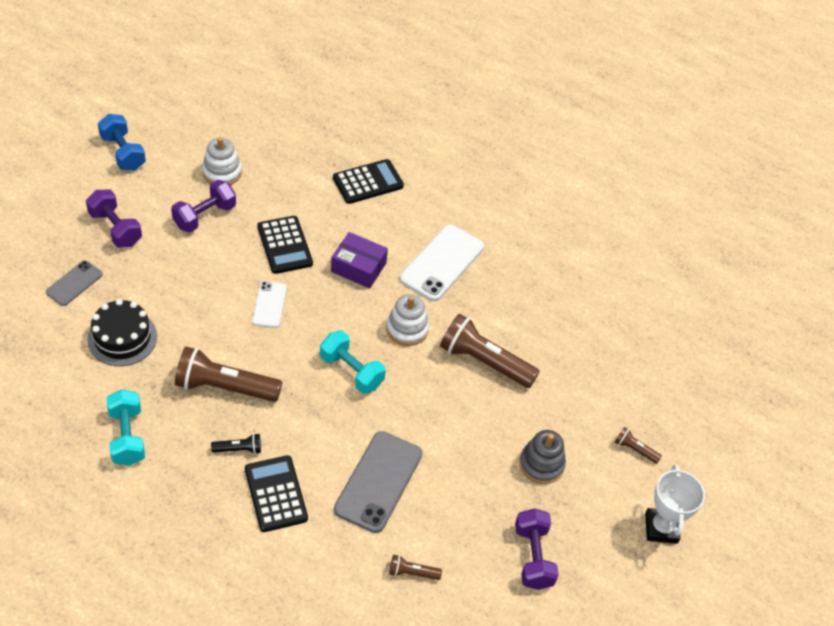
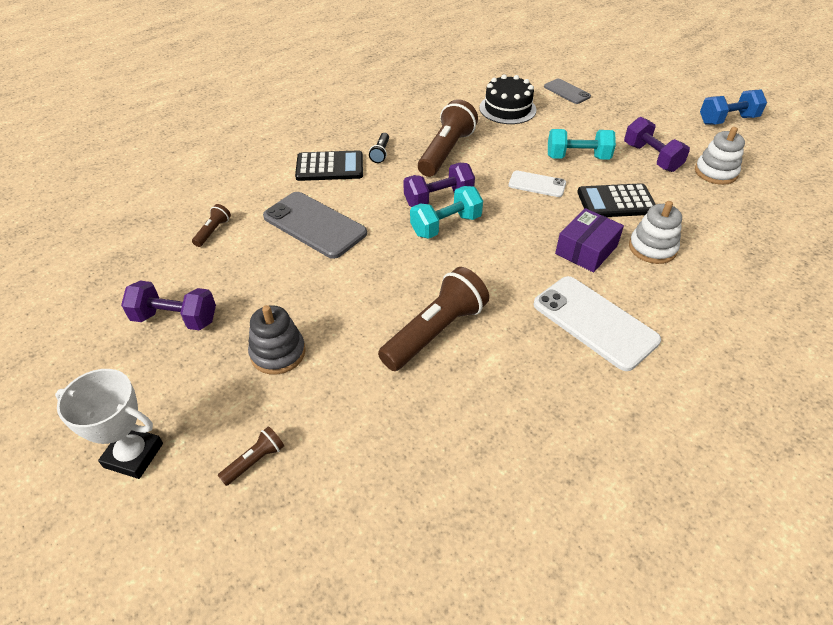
camera: 110 degrees right, 5 degrees down
(115, 228) = (629, 112): purple dumbbell -> purple dumbbell (438, 199)
(127, 436) = (411, 106): turquoise dumbbell -> turquoise dumbbell (577, 157)
(368, 182) = (727, 277): black calculator -> none
(407, 329) = (494, 274): white stacking toy -> white stacking toy (652, 248)

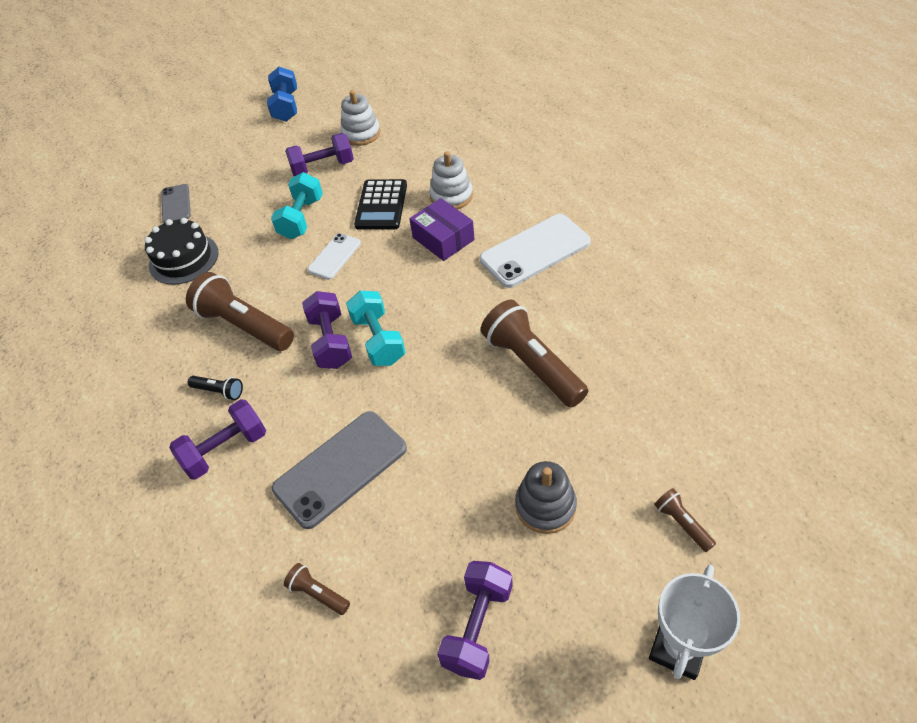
camera: 75 degrees left, 5 degrees up
(330, 167) = (226, 449): black calculator -> purple dumbbell
(566, 92) = (176, 204): grey phone -> grey phone turned 75 degrees counterclockwise

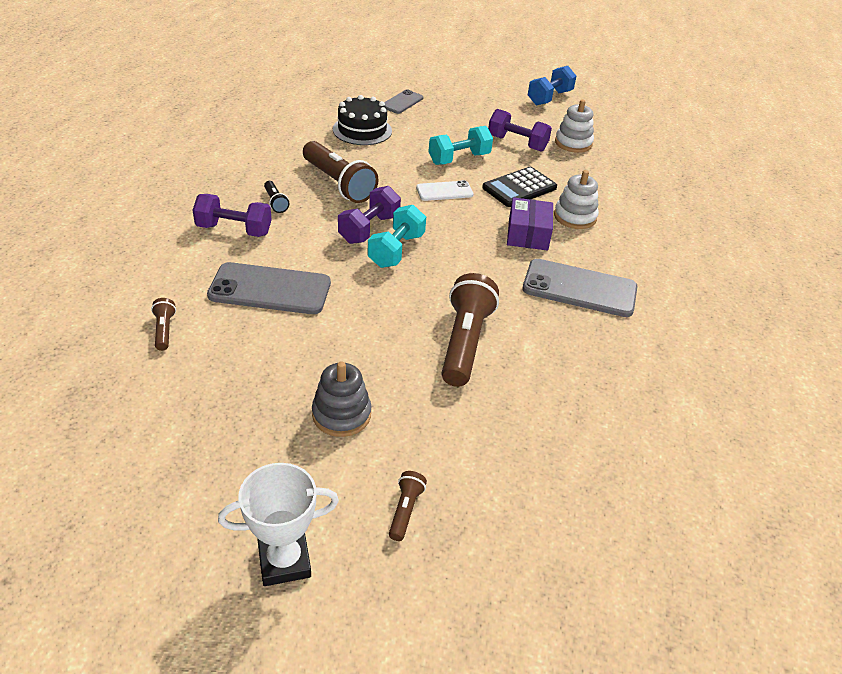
camera: 40 degrees right, 10 degrees down
(244, 325) = (339, 184): brown flashlight -> brown flashlight turned 150 degrees clockwise
(478, 626) = (205, 426): purple dumbbell -> none
(535, 251) = (579, 288): white phone -> grey phone

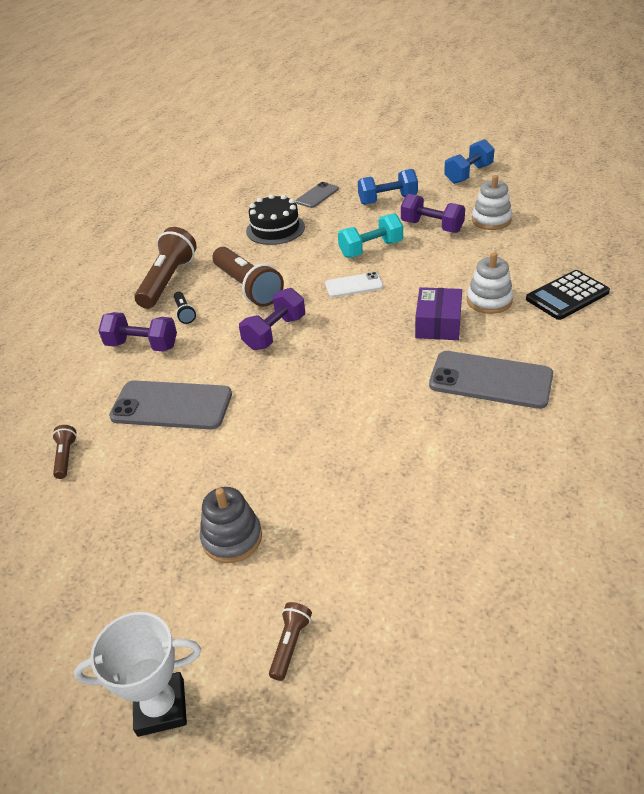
camera: 10 degrees right, 0 degrees up
(396, 250) = (300, 353): turquoise dumbbell -> none
(465, 342) = (365, 449): brown flashlight -> brown flashlight (168, 280)
(472, 114) = (387, 200): none -> blue dumbbell
(519, 188) = (432, 274): black calculator -> black calculator (567, 296)

